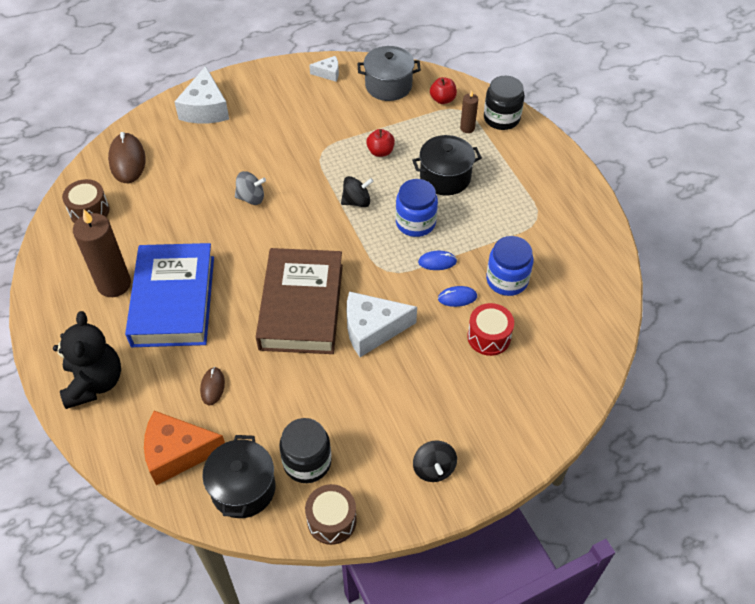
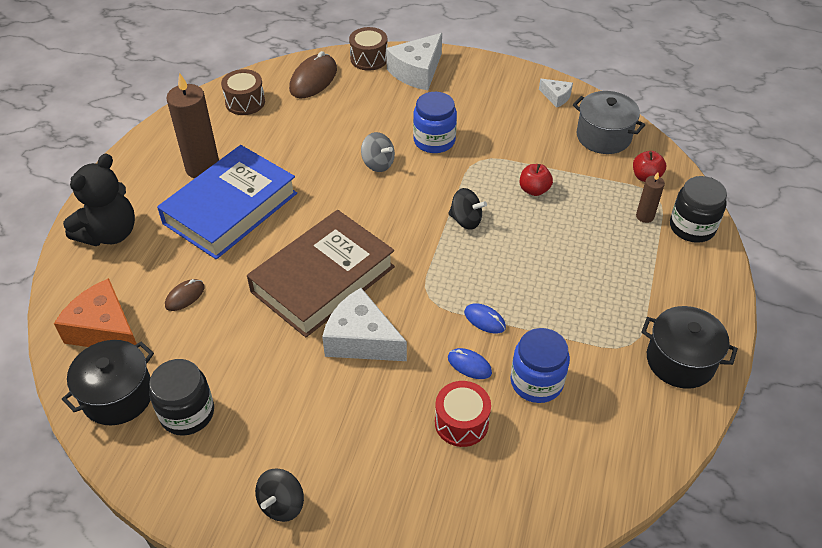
camera: 40 degrees right, 5 degrees down
(331, 520) = (152, 478): brown drum -> brown drum (369, 59)
(415, 222) = (501, 272): blue jar -> blue jar (434, 140)
(445, 177) = (574, 248): black pot -> black pot (680, 361)

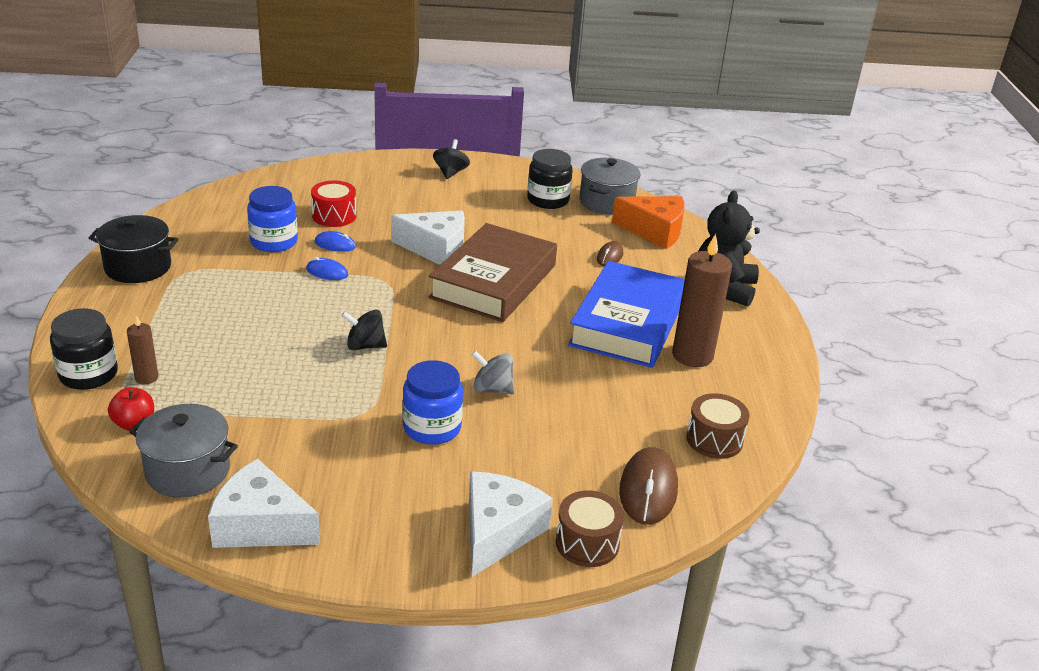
camera: 160 degrees right, 15 degrees down
(118, 396) = (606, 202): black pot -> grey pot
(534, 190) = (287, 387): red apple -> none
(556, 97) = (260, 525): white cheese -> white cheese, size x1.94

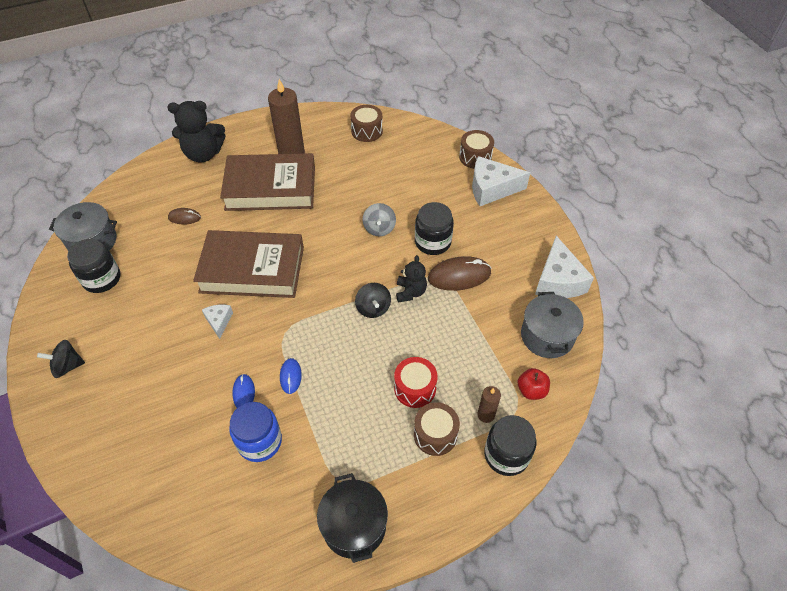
camera: 110 degrees left, 20 degrees up
(165, 337) = (435, 434): none -> brown drum
(334, 216) = (192, 419): red drum -> red drum (415, 388)
(363, 381) = (410, 292): none -> black teddy bear
(432, 428) = (432, 242): blue jar -> black jar
(436, 248) = (219, 321): white cheese -> white cheese, size x0.51
(628, 323) = (270, 188): blue book -> brown book
(648, 490) = (423, 146): brown mouse -> brown mouse (459, 276)
(655, 231) = (133, 203): orange cheese -> none

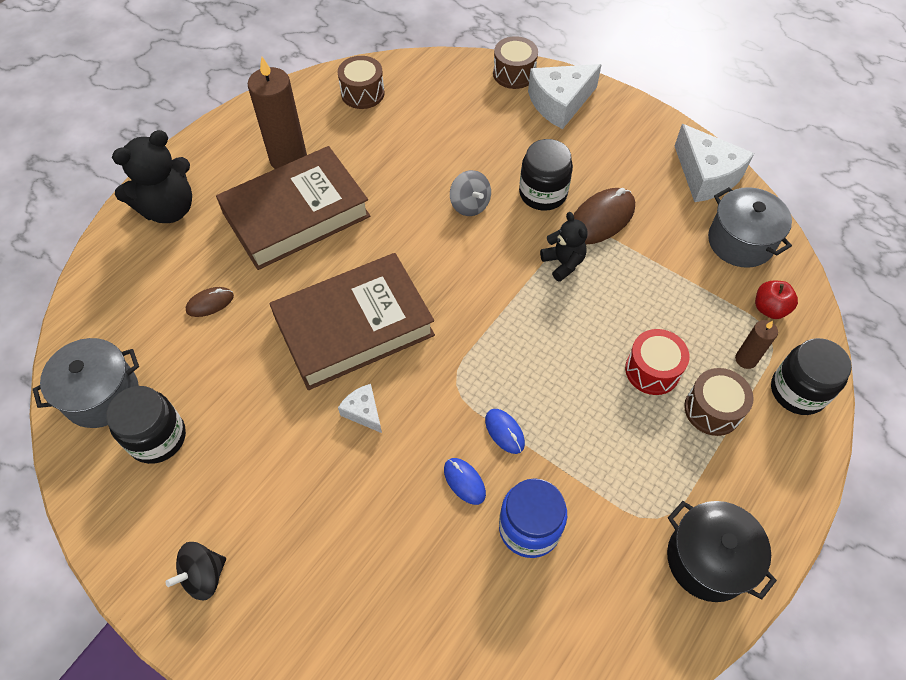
camera: 30 degrees left, 5 degrees up
(373, 308) = (536, 302): black spinning top -> none

